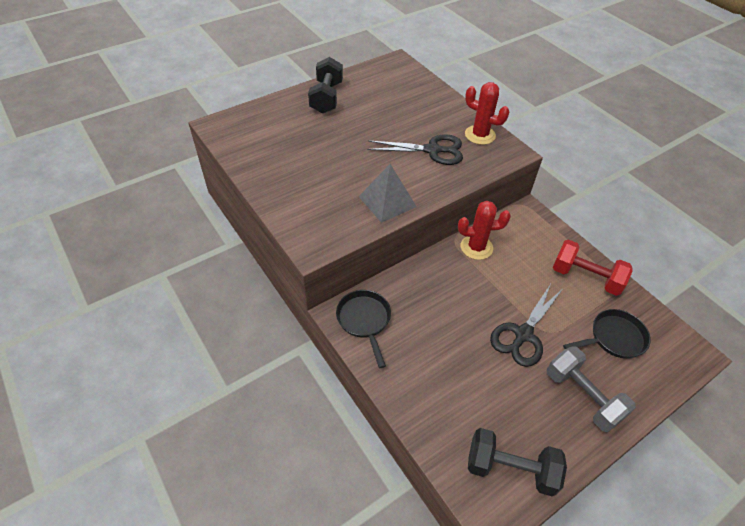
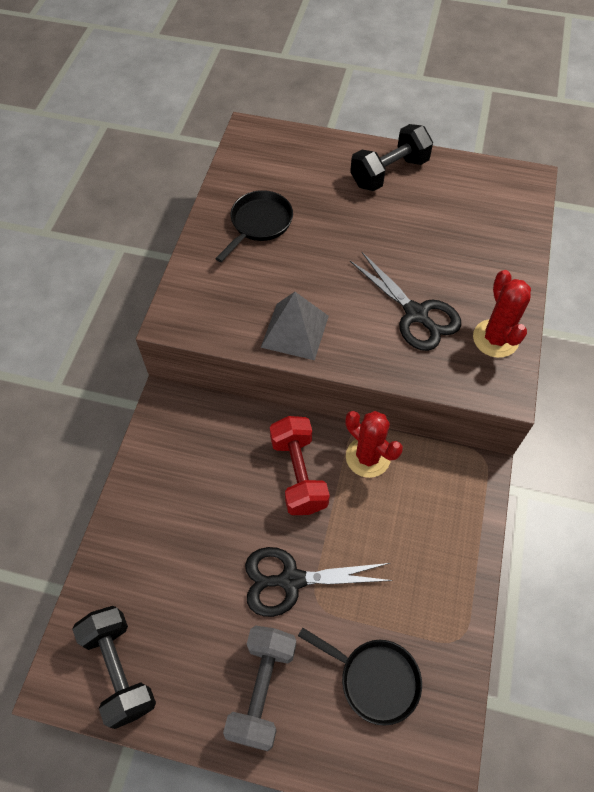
camera: 50 degrees right, 10 degrees up
(364, 320) = (178, 428): black pan -> black pan (259, 224)
(586, 277) = (438, 596): red dumbbell -> red dumbbell (299, 474)

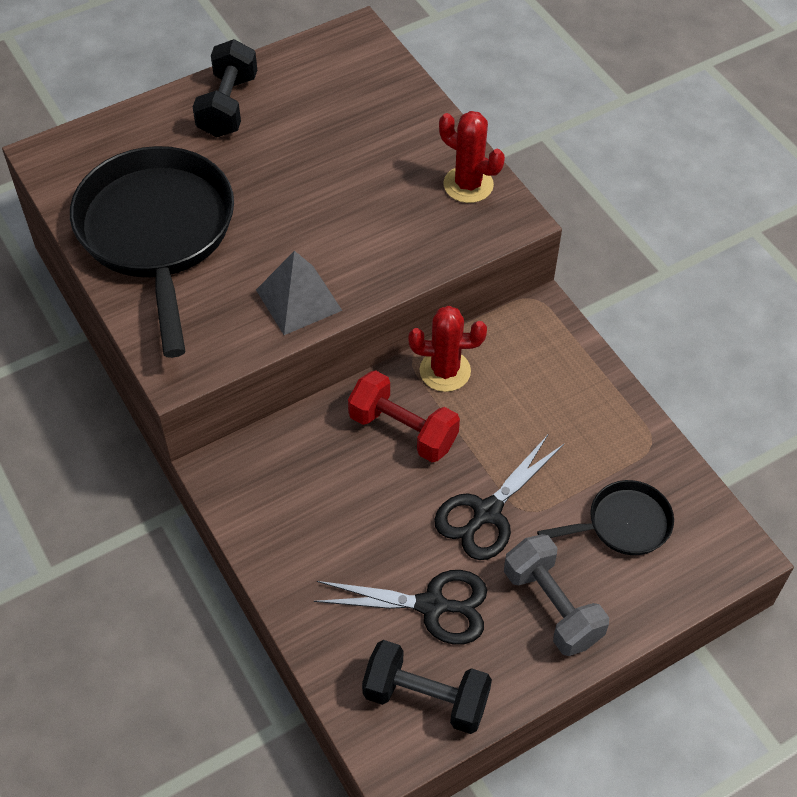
camera: 45 degrees left, 5 degrees down
(259, 224) = (157, 233): black pan -> black pan, size x2.09
(416, 314) = (385, 211): black scissors -> black scissors (432, 605)

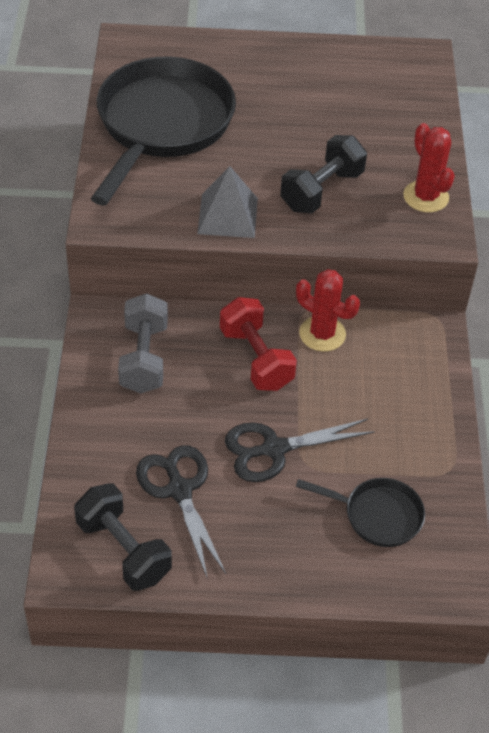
camera: 30 degrees right, 5 degrees down
(228, 106) = (283, 63): black dumbbell -> black dumbbell (321, 190)
(432, 605) = (179, 490): black scissors -> black scissors turned 150 degrees counterclockwise
(552, 606) = (271, 542): grey dumbbell -> grey dumbbell (144, 358)

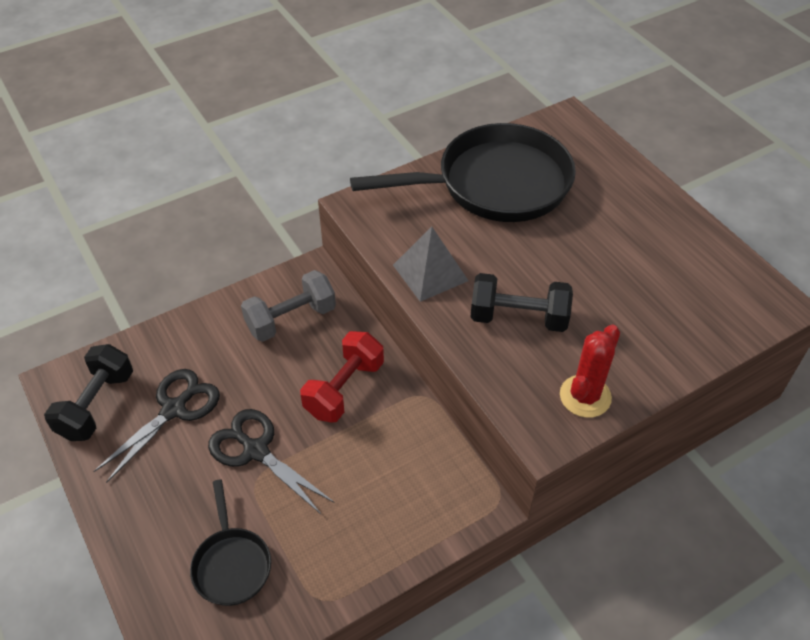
camera: 60 degrees right, 0 degrees up
(322, 334) = (408, 420): red cactus -> none

